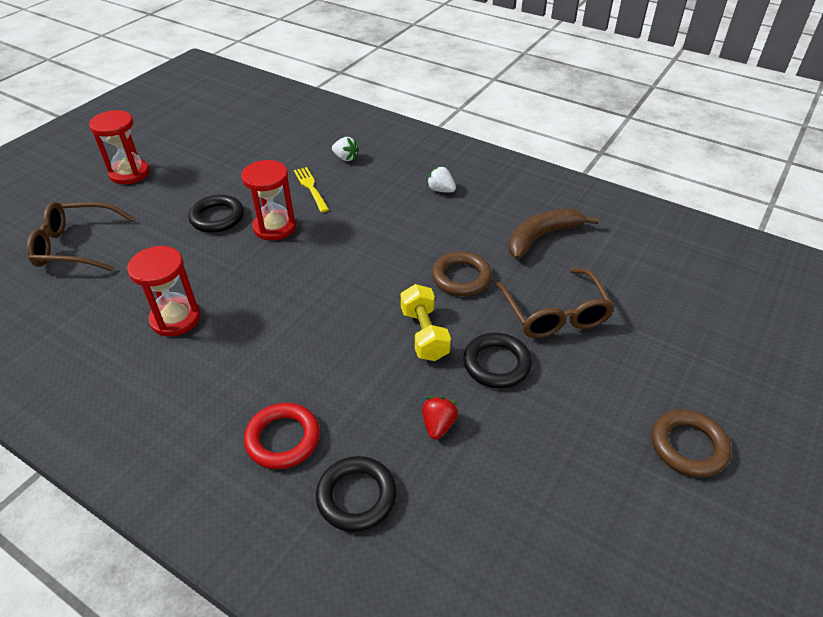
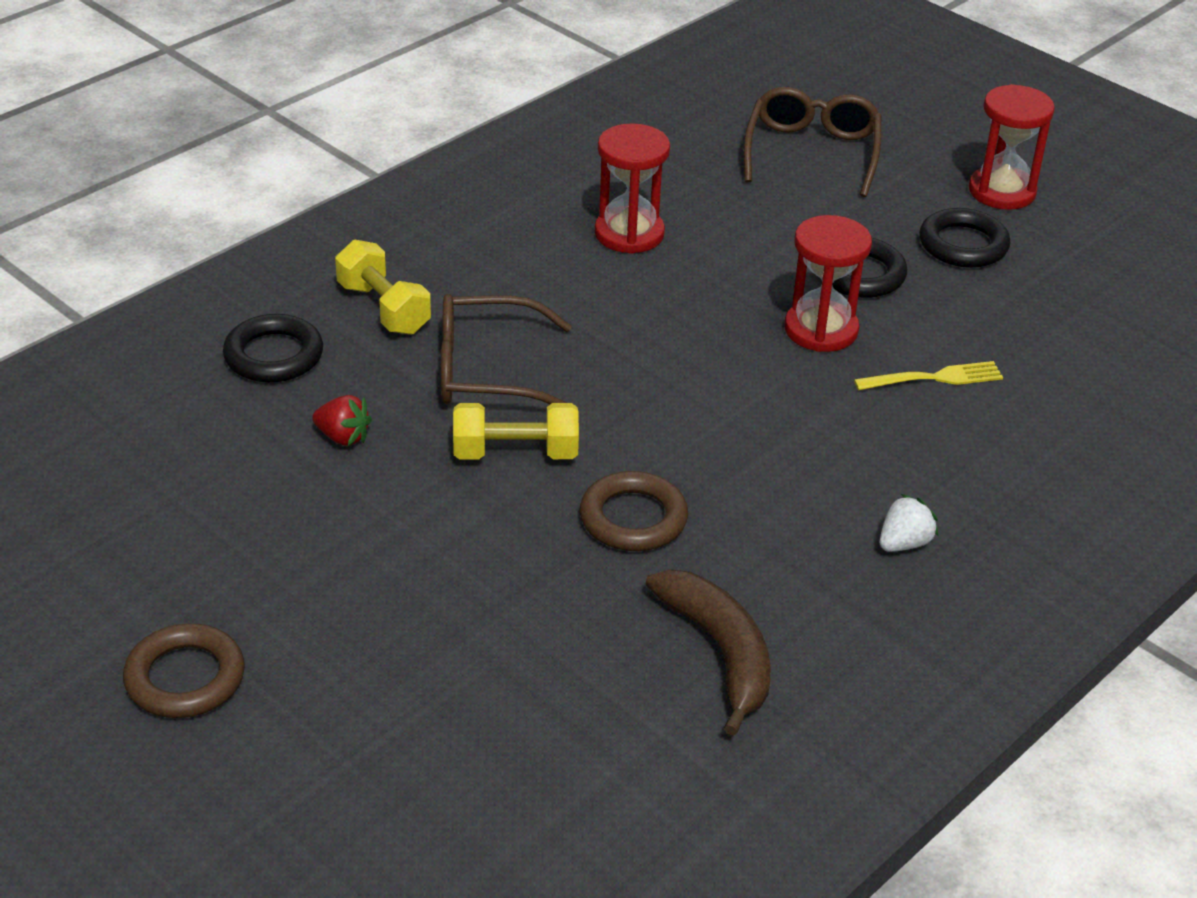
camera: 100 degrees right, 5 degrees down
(283, 439) = (383, 308): red ring -> yellow dumbbell
(345, 158) = (1035, 431): white strawberry -> none
(497, 364) = (425, 516): black ring -> black ring (963, 245)
(554, 314) = (507, 610): brown glasses -> brown glasses (487, 371)

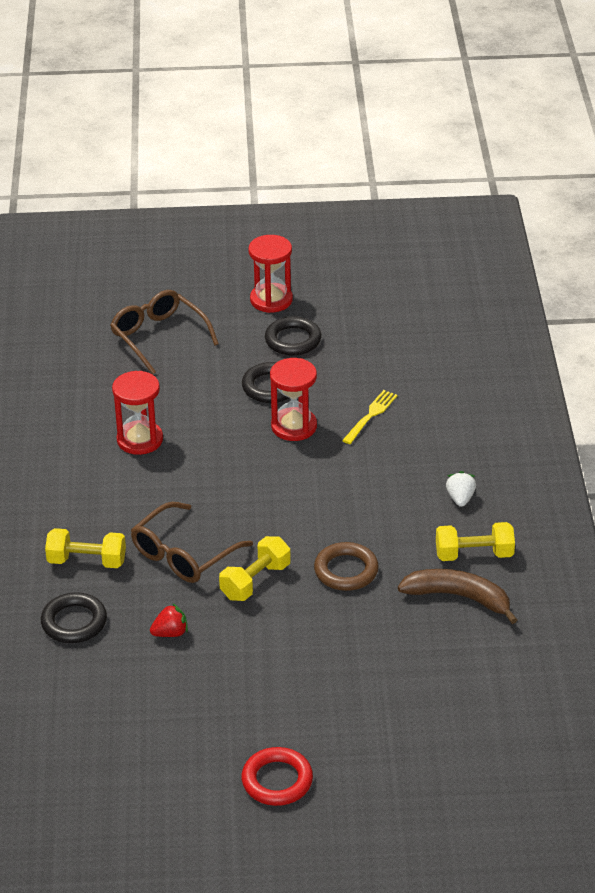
camera: 45 degrees left, 0 degrees up
(185, 678) = (277, 780): brown ring -> red ring
(819, 619) = (474, 554): none -> yellow dumbbell

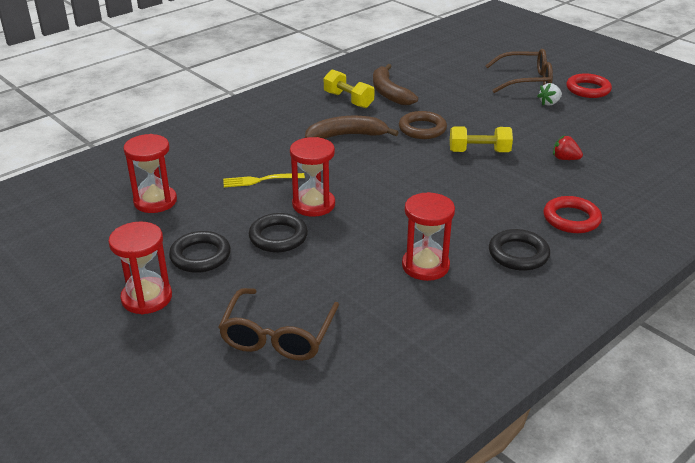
camera: 130 degrees left, 5 degrees down
(74, 622) = (621, 195): black ring -> black ring (518, 254)
(87, 561) = (571, 219): yellow dumbbell -> red ring
(183, 554) = (501, 186): brown glasses -> brown glasses (525, 80)
(393, 509) = (346, 136): none -> brown banana
(403, 347) = (155, 201): none -> red hourglass
(460, 498) = (305, 120): white strawberry -> white strawberry (549, 103)

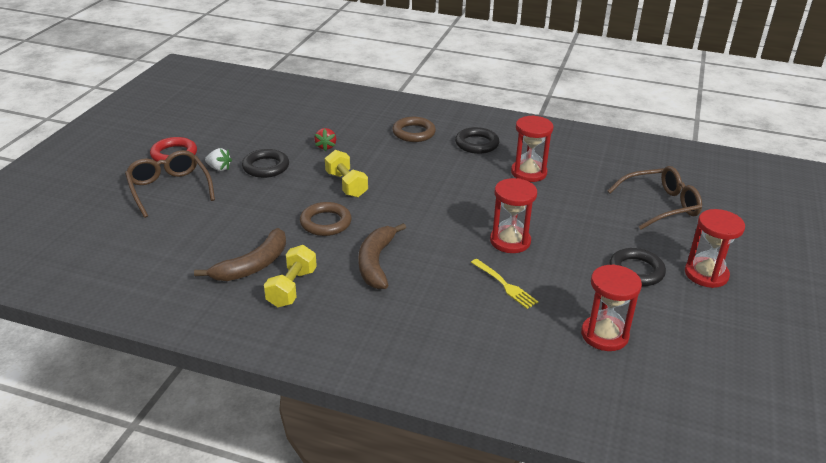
camera: 120 degrees left, 0 degrees up
(278, 237) = (570, 243): black ring -> black ring (266, 167)
(346, 136) = (376, 262): brown banana -> brown banana turned 45 degrees clockwise
(571, 219) = (413, 133): red ring -> brown ring

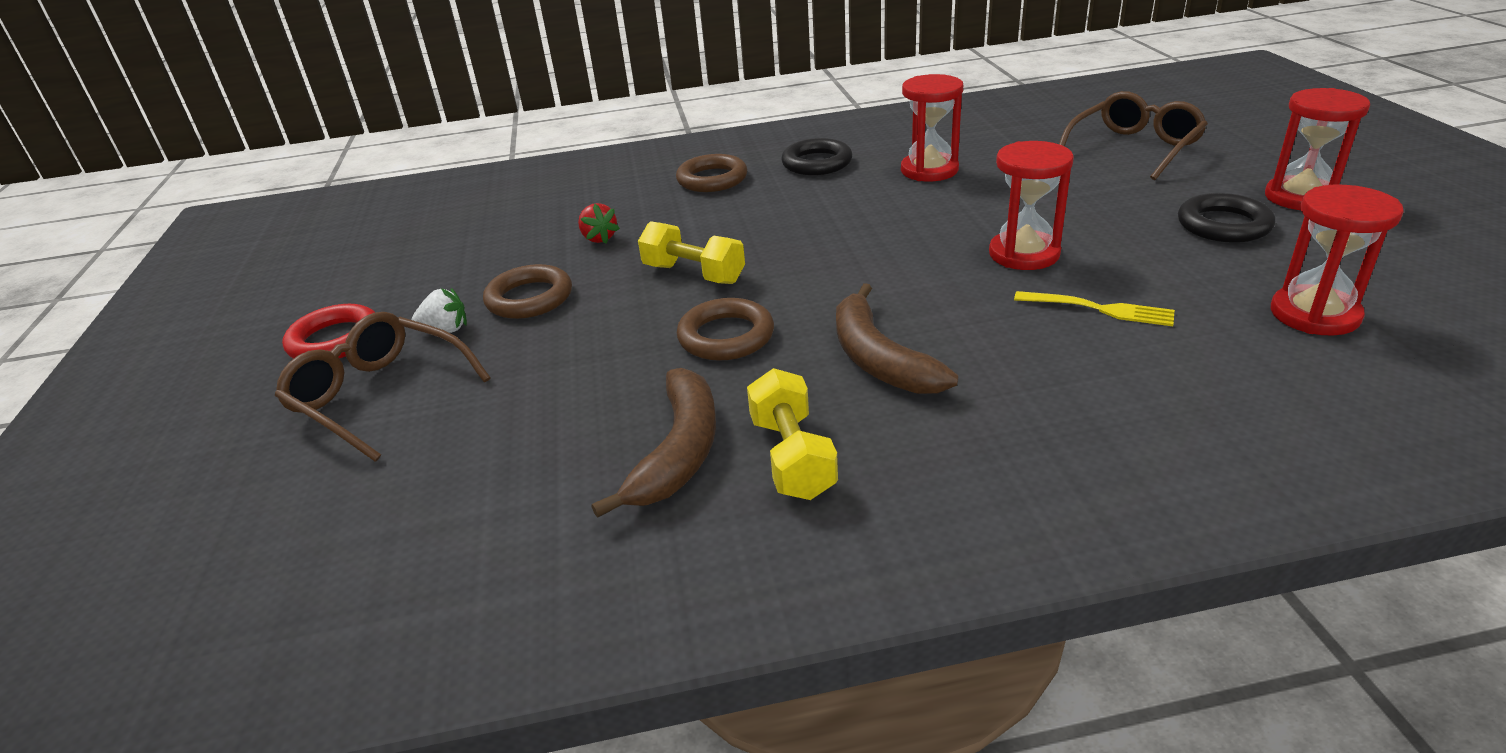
camera: 25 degrees left, 0 degrees up
(266, 167) = (529, 298): black ring -> brown ring

